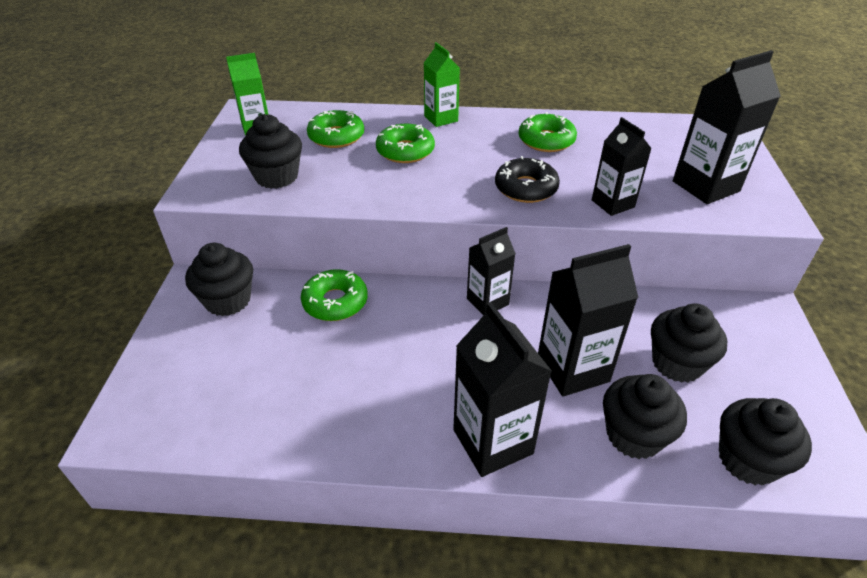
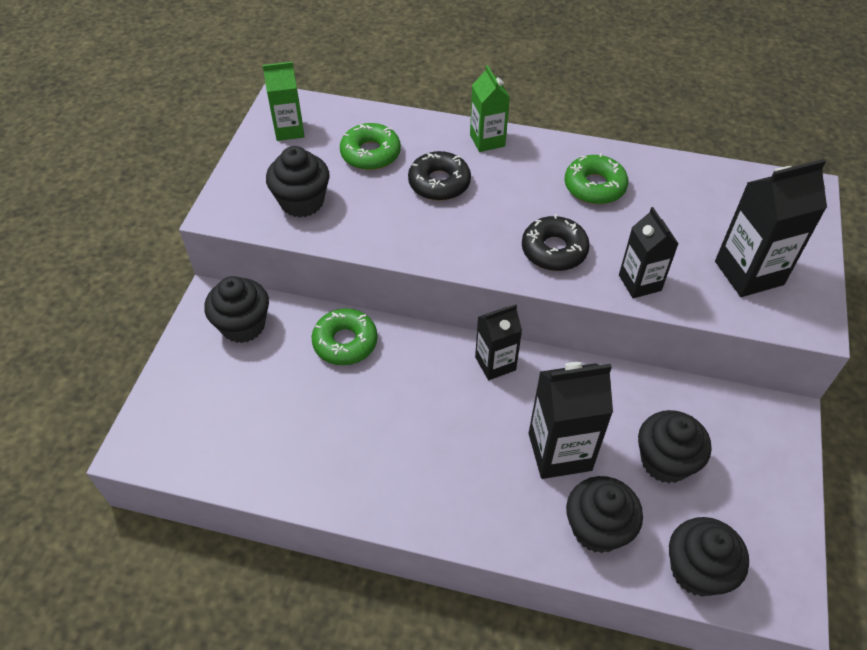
camera: 10 degrees right, 10 degrees up
(405, 151) = (439, 183): green donut -> black donut
(492, 441) = (464, 513): black carton -> none

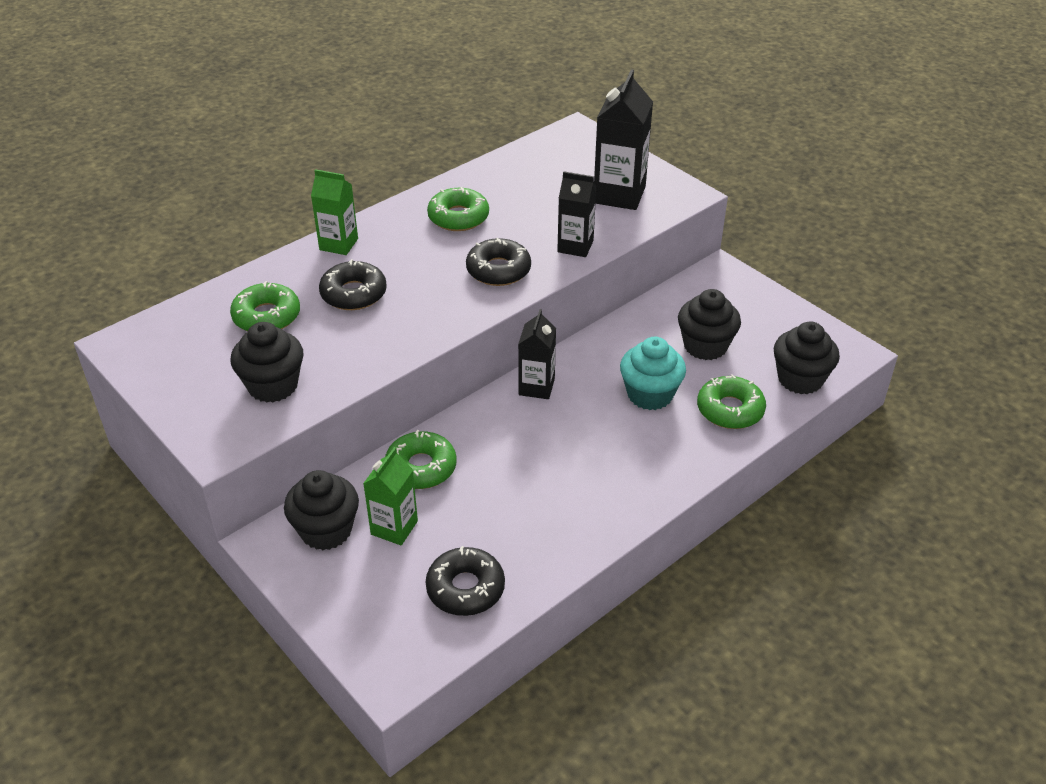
camera: 55 degrees left, 10 degrees down
(244, 445) = (465, 588): none -> black donut
(289, 130) = (166, 353): green carton -> green carton (394, 527)
(559, 451) = (650, 394): black carton -> turquoise cupcake
(597, 528) = (730, 410): black cupcake -> green donut

